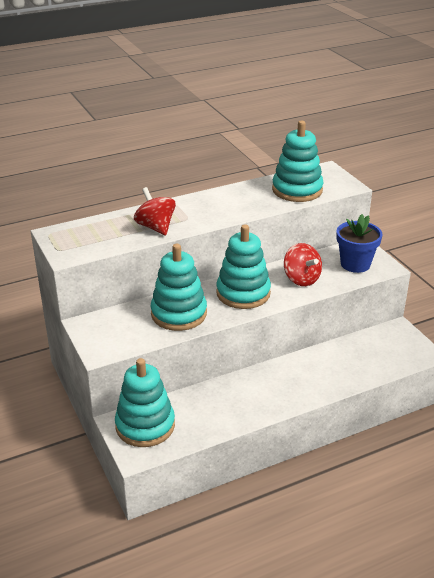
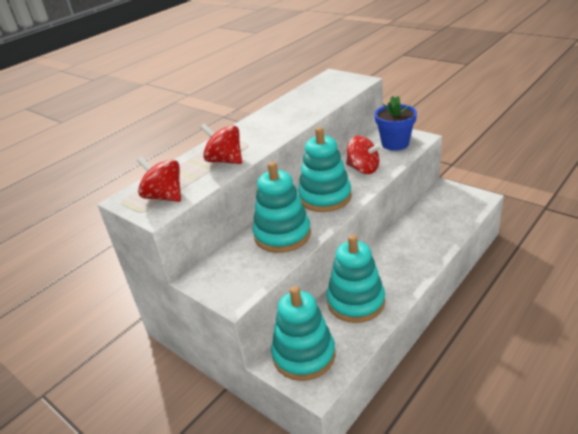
camera: 20 degrees left, 0 degrees up
(83, 243) = (164, 197): none -> red spinning top
(297, 190) = (323, 95): turquoise stacking toy -> turquoise stacking toy (356, 302)

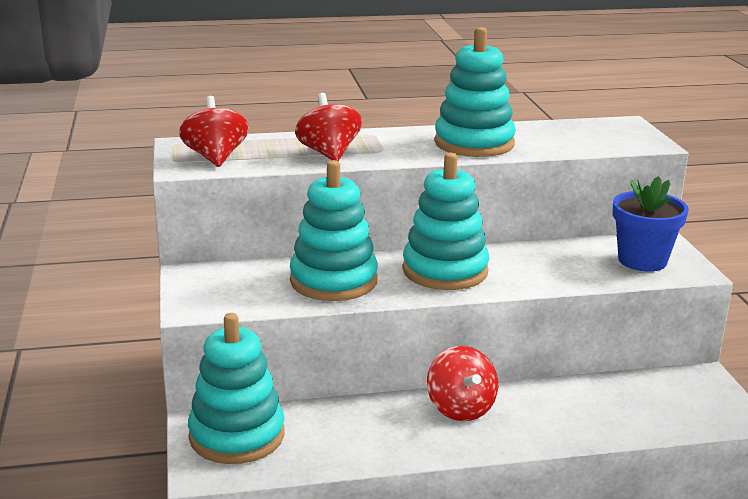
camera: 35 degrees right, 10 degrees down
(356, 302) = (370, 424): turquoise stacking toy -> turquoise stacking toy (474, 143)
(363, 169) = (545, 266): red spinning top -> red spinning top (460, 408)

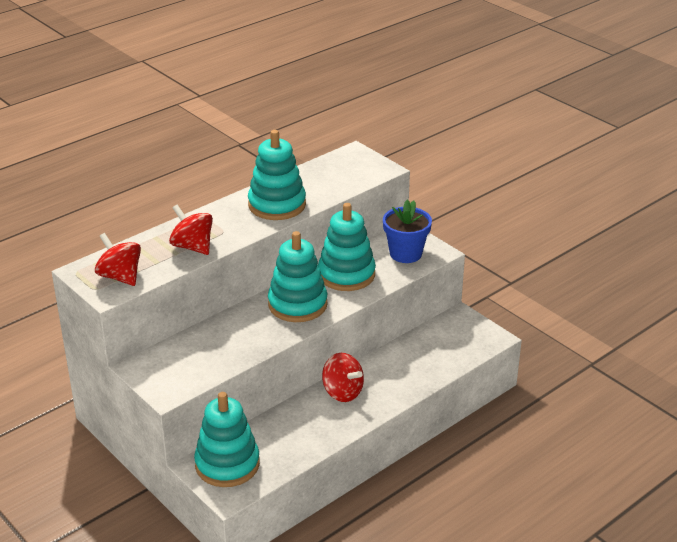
camera: 30 degrees left, 10 degrees up
(333, 281) = (236, 338): turquoise stacking toy -> turquoise stacking toy (346, 274)

